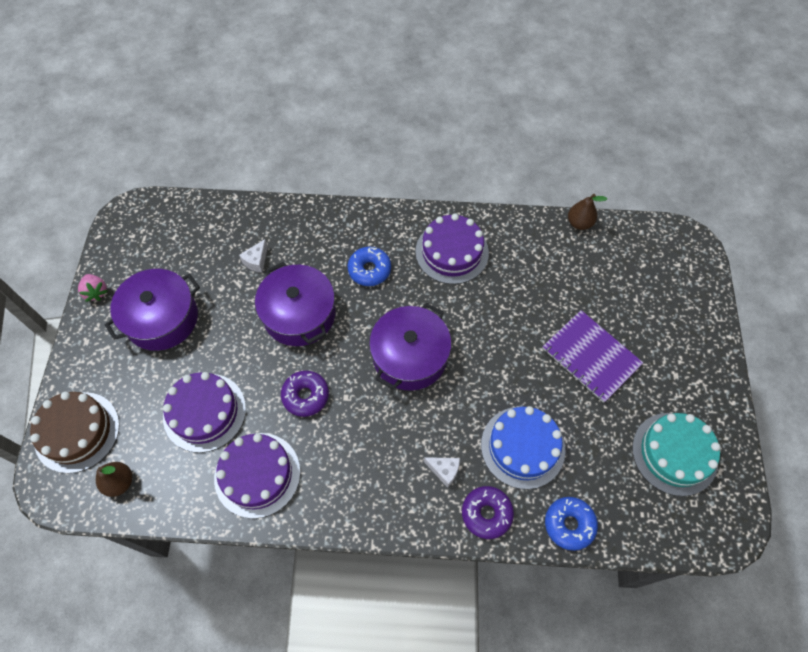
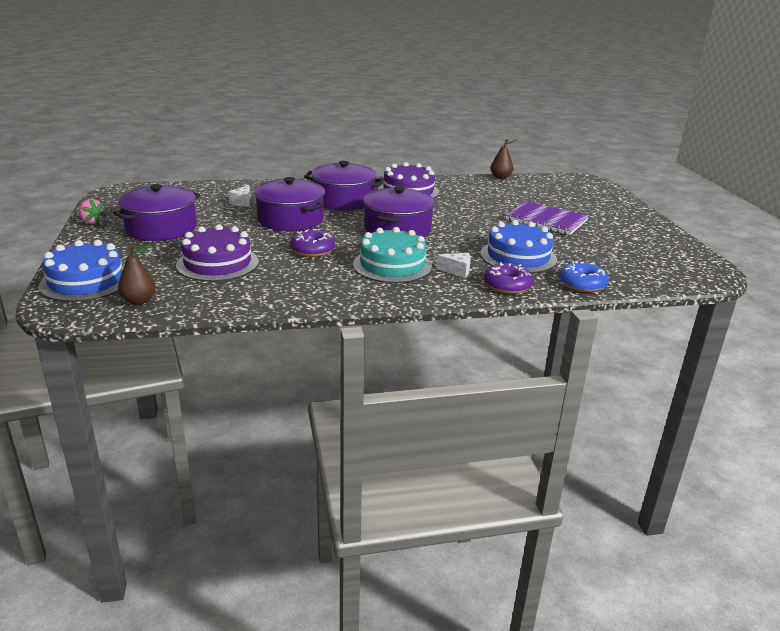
camera: 15 degrees left, 35 degrees down
(77, 432) = (86, 281): brown cake -> blue cake
(257, 474) = (282, 286): purple cake -> none
(369, 270) = (343, 200): blue donut -> purple pot
(674, 453) = (642, 250): turquoise cake -> turquoise cake (392, 265)

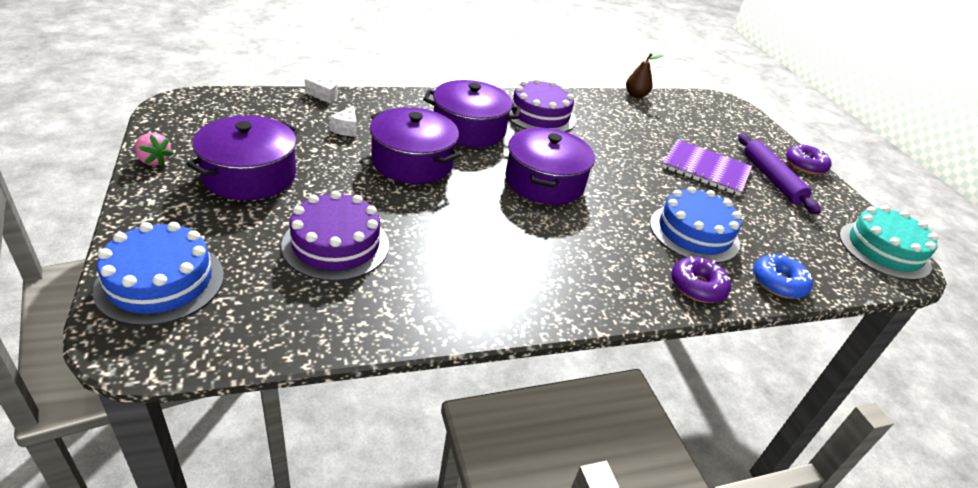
camera: 10 degrees left, 10 degrees up
(139, 301) = (241, 323): brown pear -> none
(312, 250) = (451, 220): purple donut -> purple donut (805, 165)
(392, 265) = (554, 248): turquoise cake -> turquoise cake (884, 250)
(457, 271) = (633, 259): white cheese -> white cheese (325, 96)
(606, 225) = (771, 179): none -> purple rolling pin

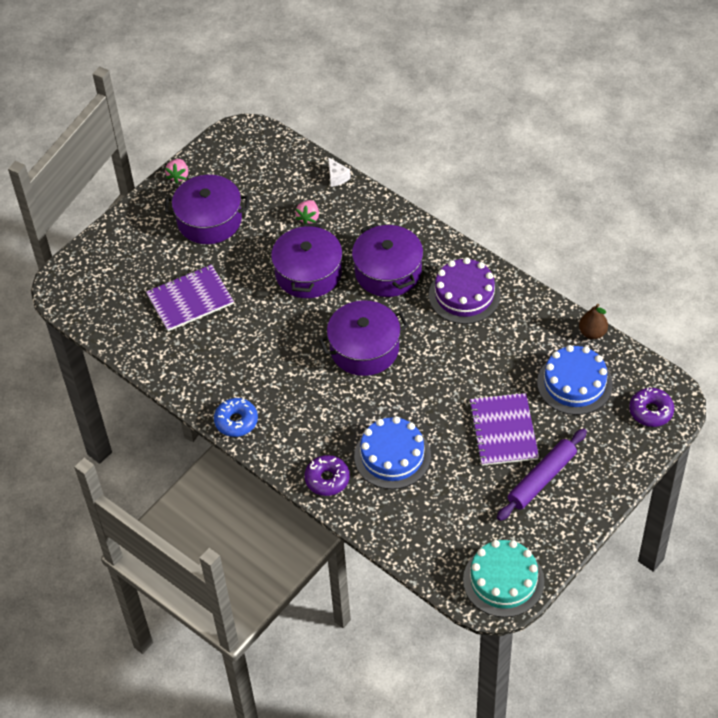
camera: 65 degrees right, 15 degrees up
(160, 282) = (99, 262): blue cake -> blue cake (574, 383)
(336, 245) = (190, 299): purple cake -> purple notebook
(346, 129) = (308, 218): white cheese -> pink strawberry
(778, 283) = (379, 522): blue donut -> blue donut (236, 421)
(805, 165) = (602, 496): purple donut -> purple donut (651, 411)

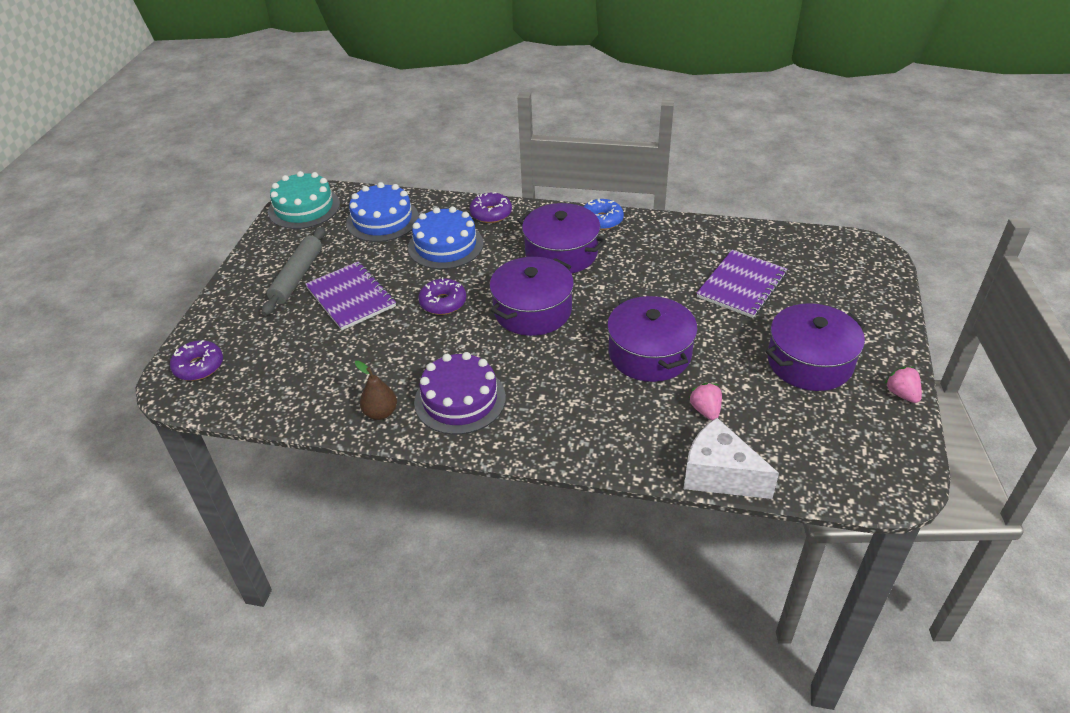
camera: 150 degrees right, 10 degrees down
(337, 177) = (719, 475): white cheese -> white cheese, size x2.07
(388, 272) = (564, 389): purple pot -> purple pot (561, 253)
(430, 389) = (443, 303): none -> purple donut
(542, 479) = (297, 277): purple rolling pin -> grey rolling pin
(574, 383) = (292, 361): blue cake -> blue cake (382, 220)
(592, 333) = (288, 418): brown pear -> brown pear (380, 413)

